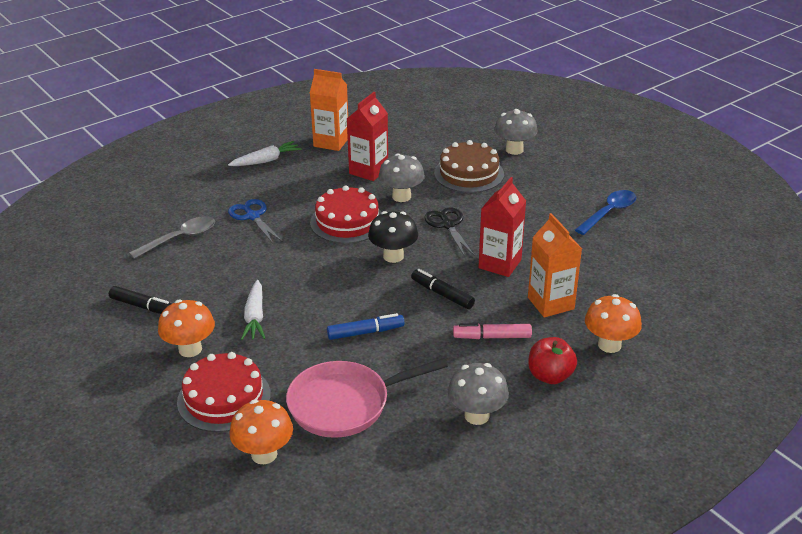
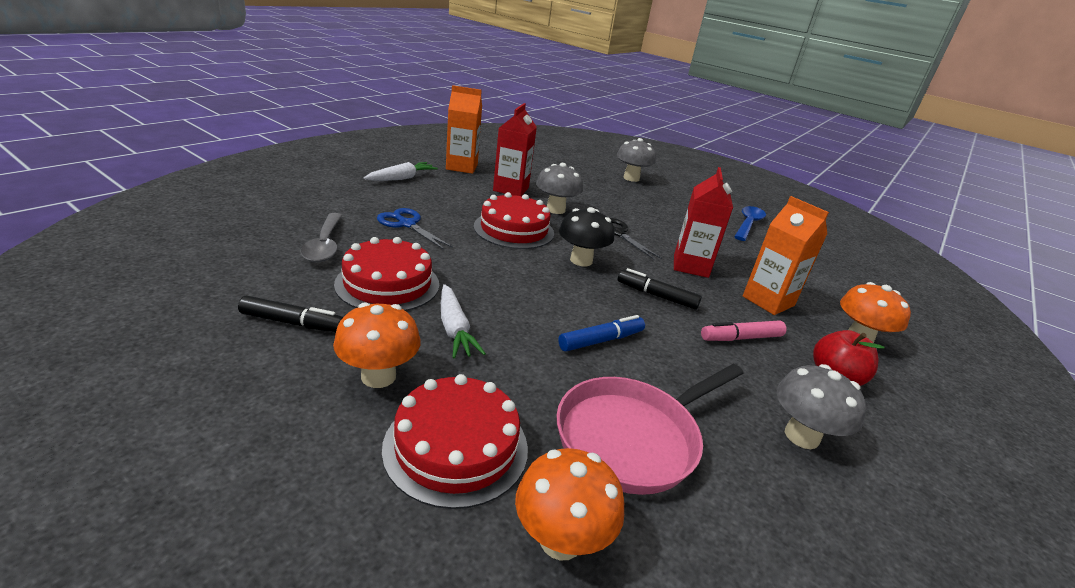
camera: 20 degrees left, 5 degrees down
(180, 238) = (324, 245): grey spoon -> grey spoon turned 135 degrees clockwise
(218, 276) = (388, 284): none -> red cake
(469, 173) = (605, 193): brown cake -> none

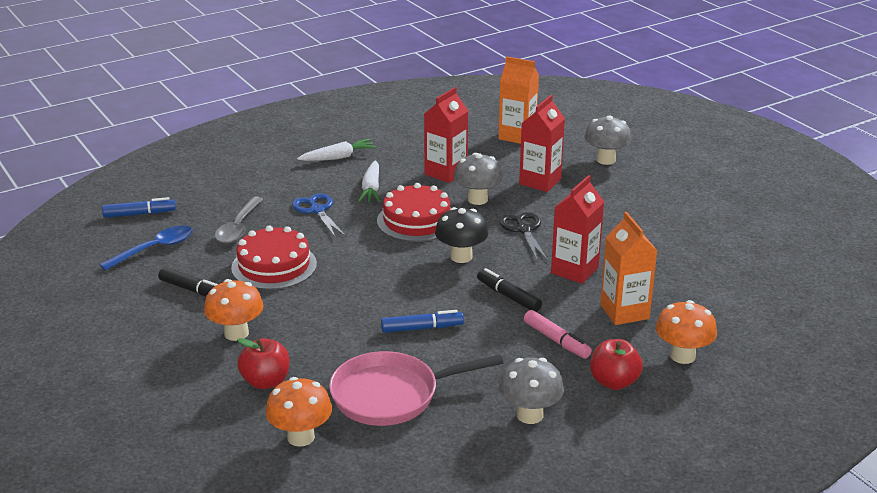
camera: 25 degrees right, 0 degrees up
(189, 236) = (139, 214): none -> blue marker
(454, 329) = (307, 306): white carrot -> white carrot (371, 188)
(456, 447) = (266, 381): red cake -> red apple
(461, 167) = (409, 143): orange carton -> orange carton (517, 136)
(595, 194) = (540, 181): none -> red carton
(741, 338) = (556, 340): pink marker -> pink marker turned 135 degrees counterclockwise
(748, 224) = (700, 227): blue spoon -> blue spoon (154, 249)

